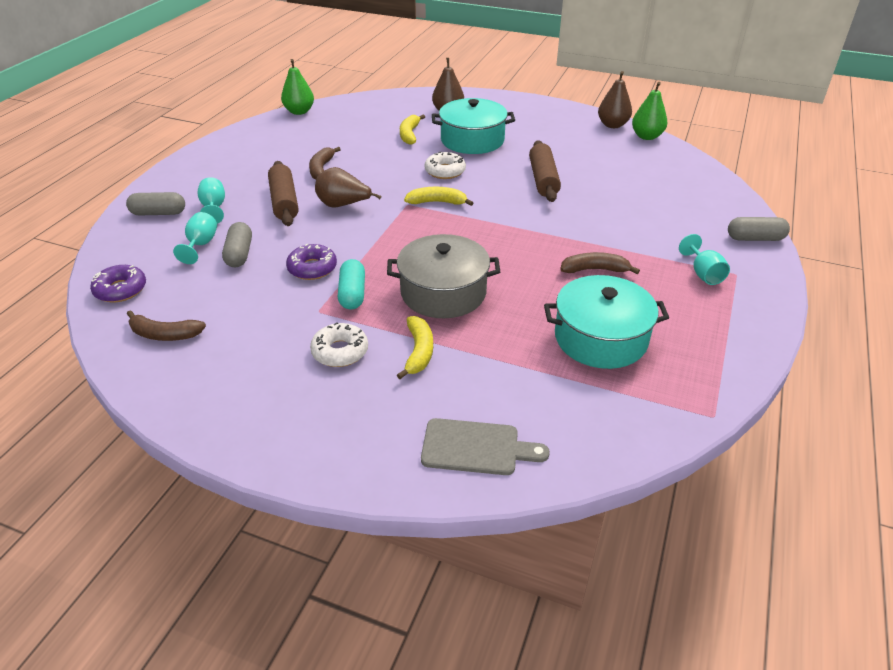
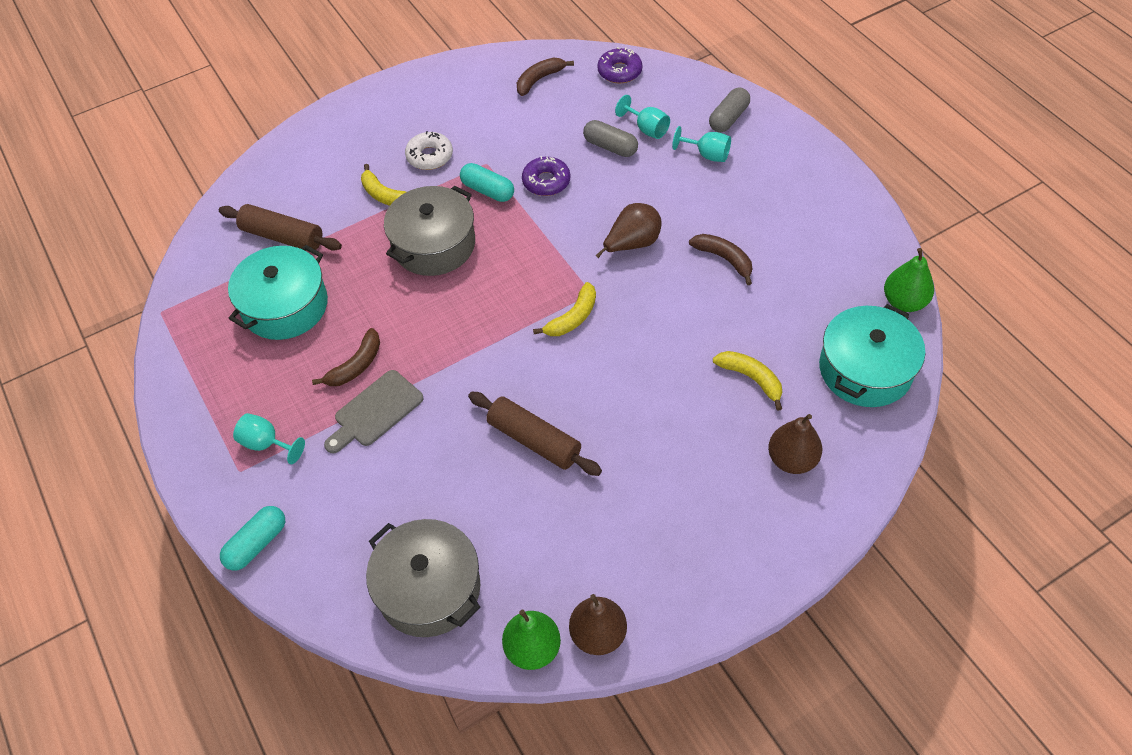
camera: 130 degrees right, 15 degrees up
(284, 202) = (677, 205): brown rolling pin -> brown rolling pin (283, 236)
(445, 171) = (630, 361): white donut -> none
(472, 140) = (685, 434): turquoise pot -> turquoise pot (865, 369)
(476, 447) = (279, 179): grey cutting board -> grey cutting board (375, 411)
(672, 173) = (429, 589): none -> grey pot
(755, 238) = (257, 544): grey capsule -> turquoise capsule

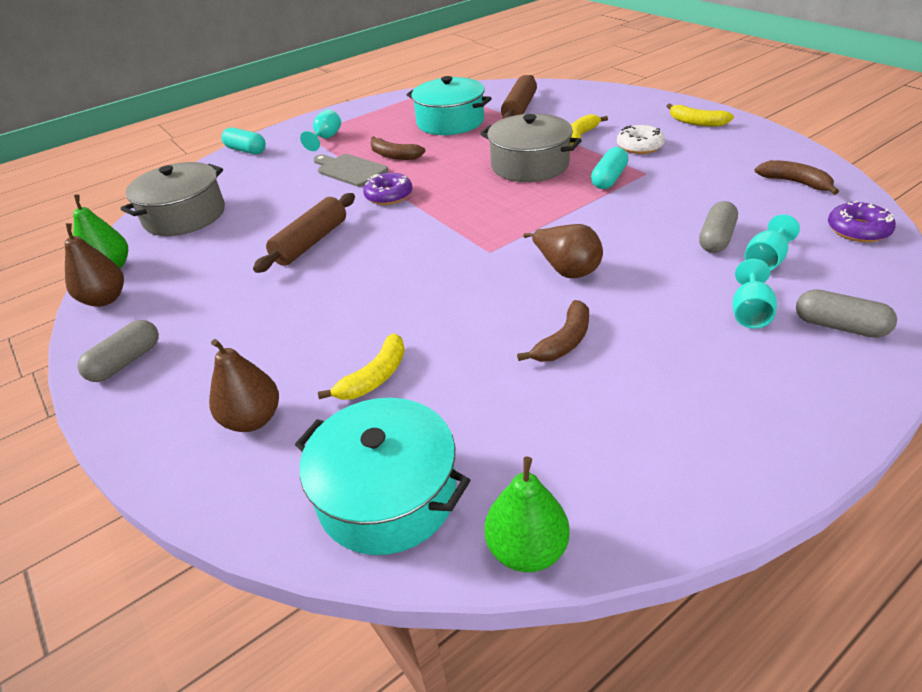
camera: 85 degrees right, 15 degrees down
(546, 181) = (637, 207): purple donut -> purple donut (389, 195)
(573, 318) = (454, 245): yellow banana -> yellow banana (696, 122)
(709, 580) = (126, 362): none -> grey capsule

